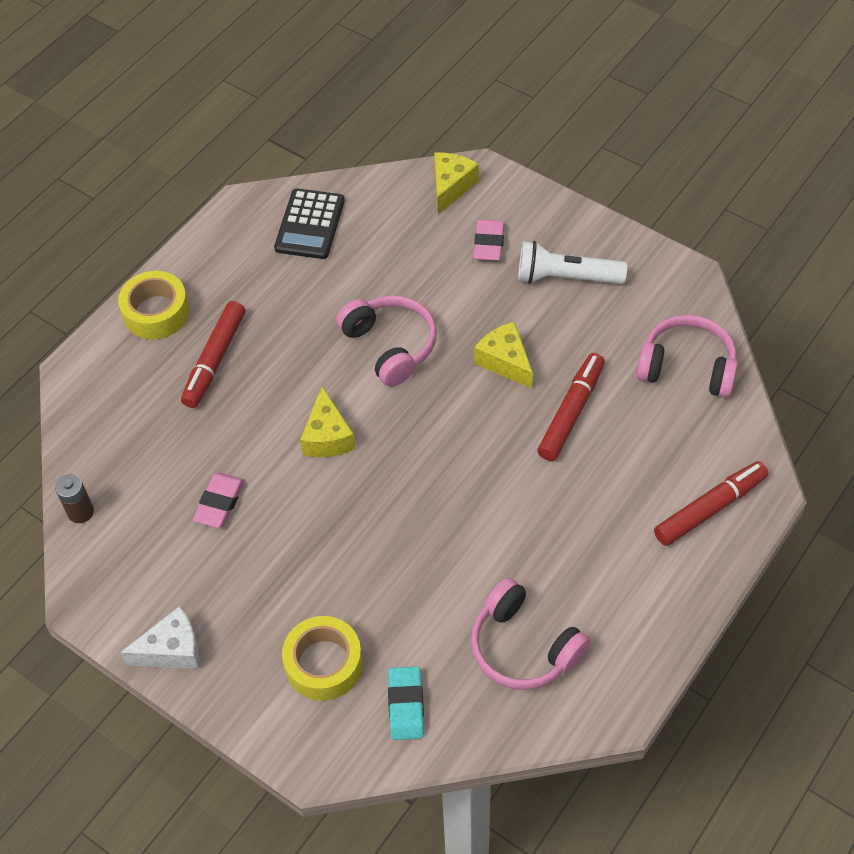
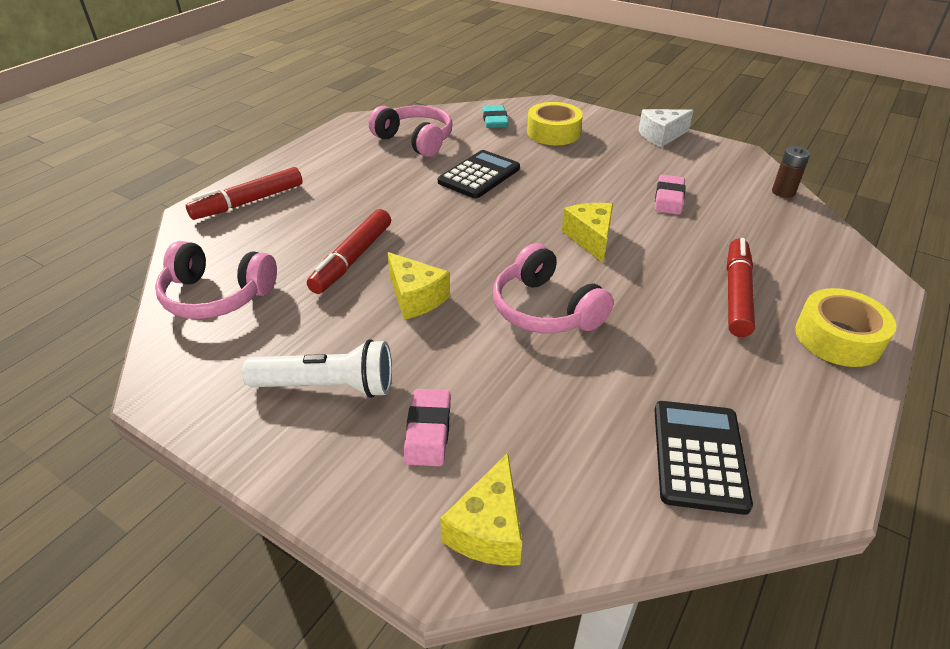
camera: 175 degrees right, 15 degrees down
(437, 556) = (479, 175): none -> black calculator

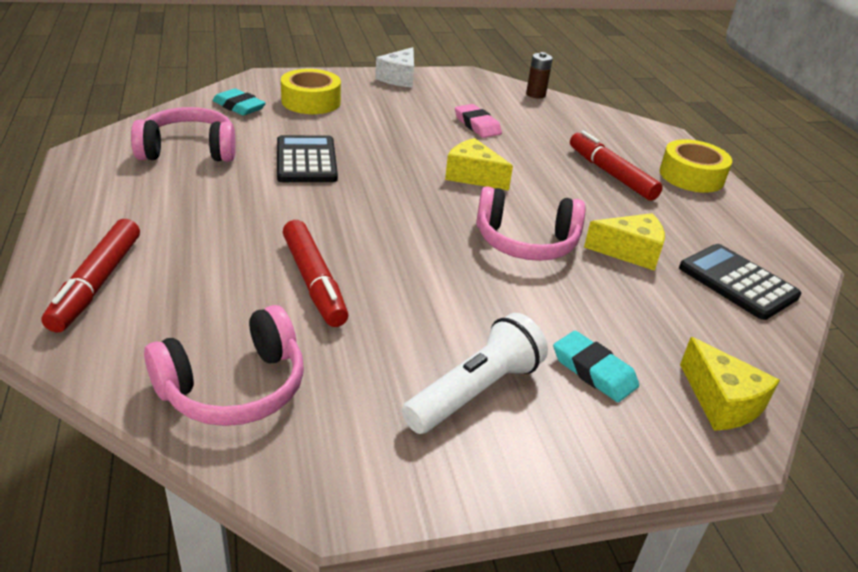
camera: 50 degrees left, 5 degrees down
(416, 297) = (423, 284): yellow cheese -> yellow cheese (630, 252)
(428, 431) = (594, 371): pink eraser -> turquoise eraser

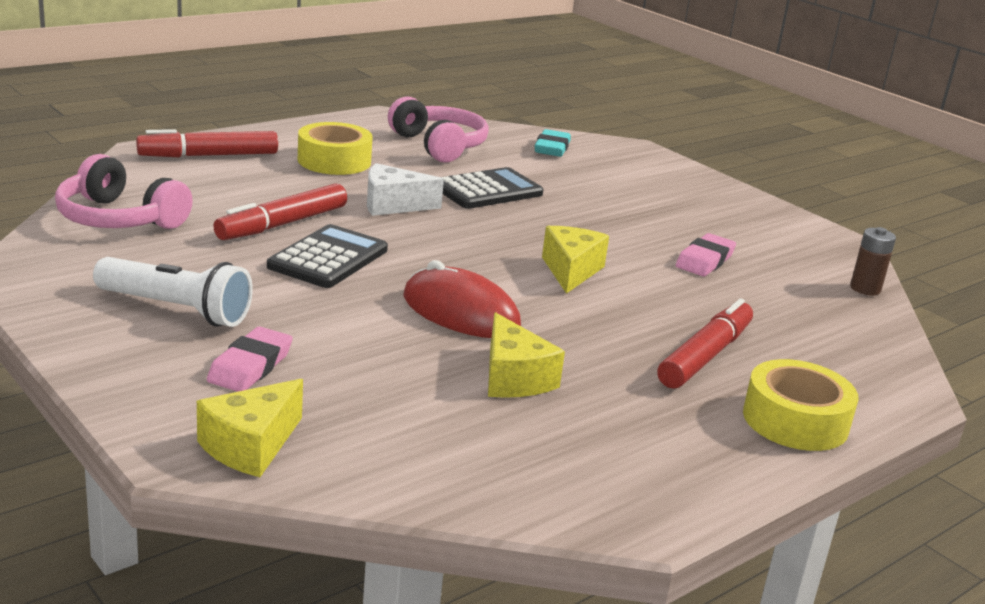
camera: 65 degrees right, 10 degrees down
(311, 101) = (615, 174): yellow tape -> yellow tape (334, 161)
(399, 78) = (754, 205): white cheese -> white cheese (393, 205)
(526, 242) = (461, 312): pink headphones -> red mouse
(594, 371) = (250, 366): turquoise eraser -> pink eraser
(737, 282) = (525, 460): black calculator -> black calculator (328, 258)

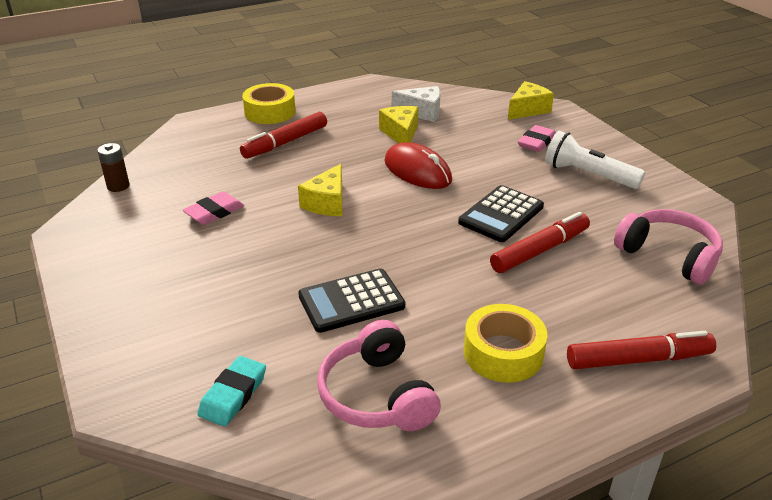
camera: 165 degrees left, 10 degrees up
(393, 205) = (447, 277): white cheese -> white cheese (422, 112)

